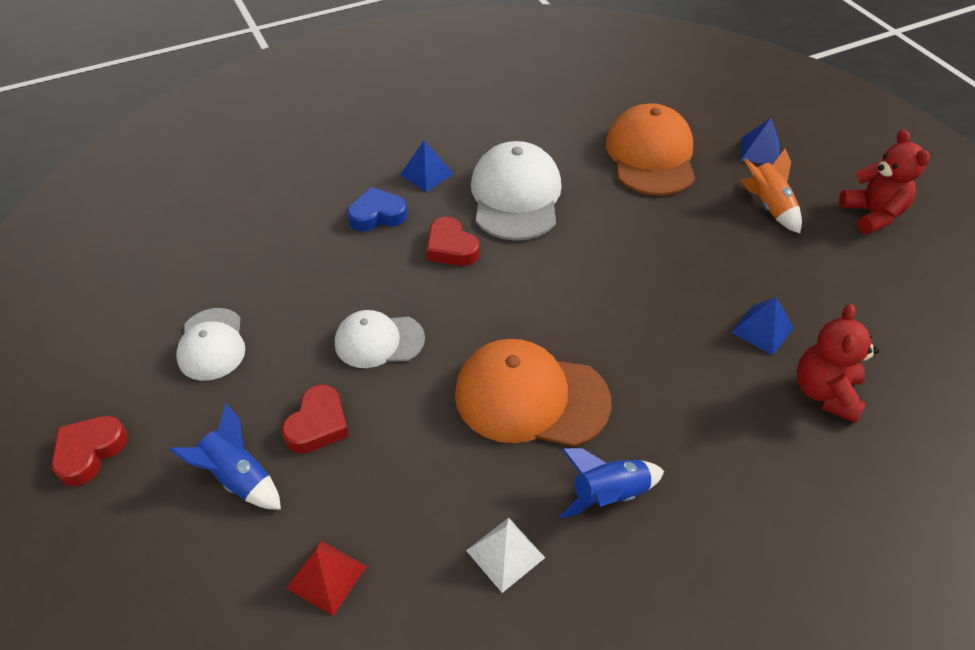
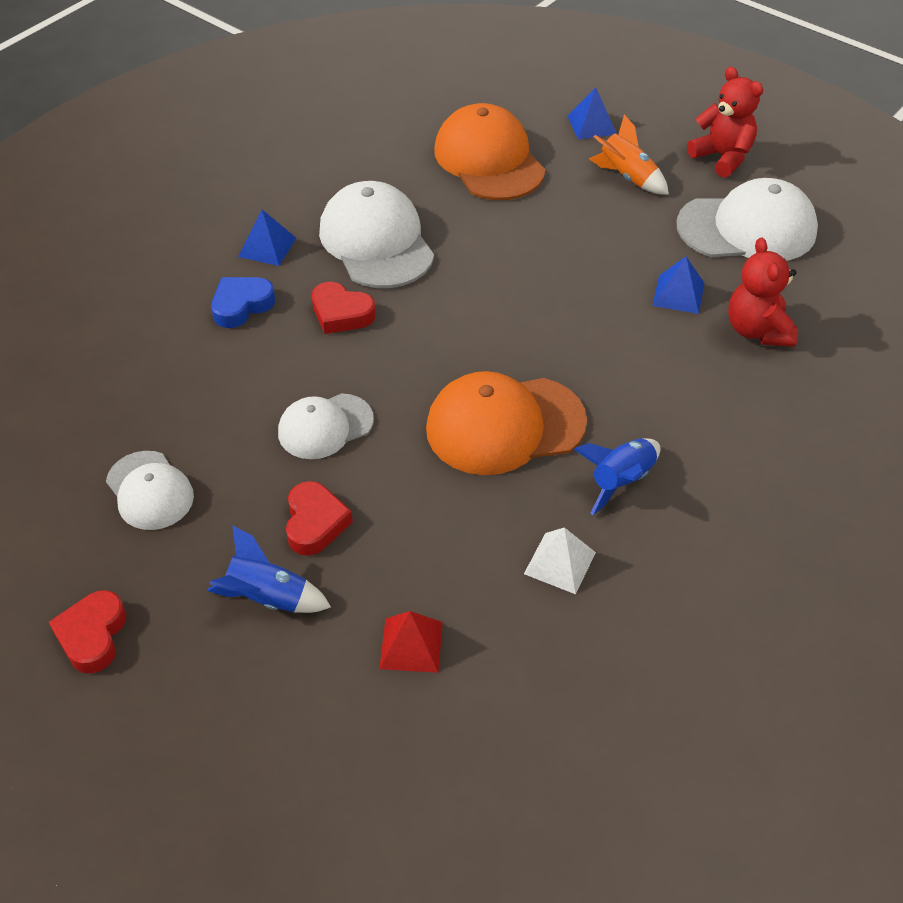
camera: 25 degrees left, 0 degrees up
(864, 289) = (747, 228): none -> white cap

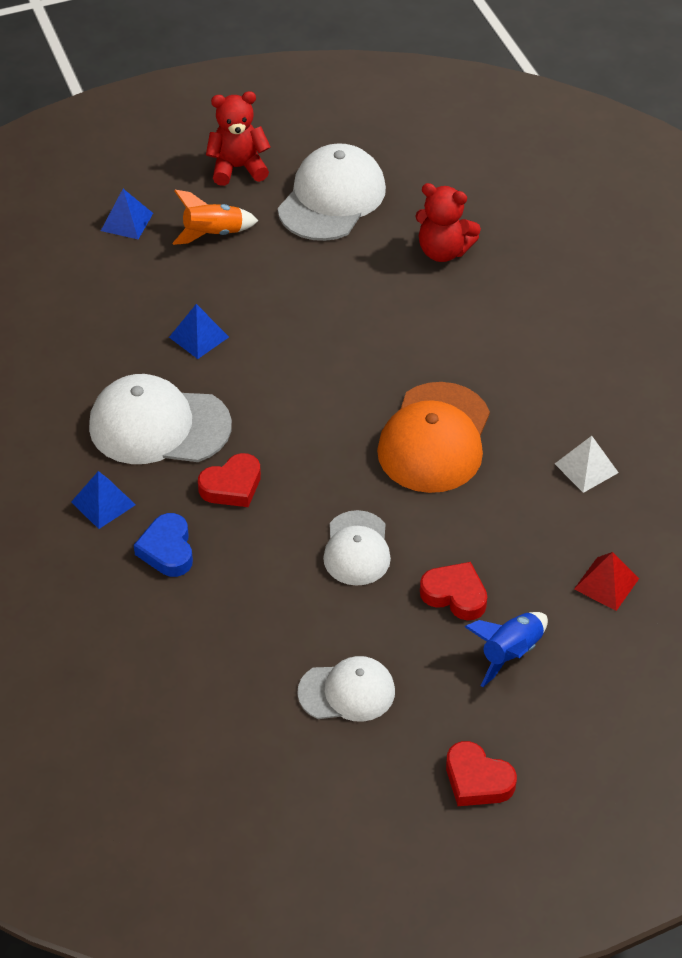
camera: 60 degrees left, 0 degrees up
(489, 160) = (114, 306): orange cap -> none
(621, 481) = (535, 399): blue rocket -> none
(678, 294) = (372, 273): blue pyramid -> blue pyramid (199, 337)

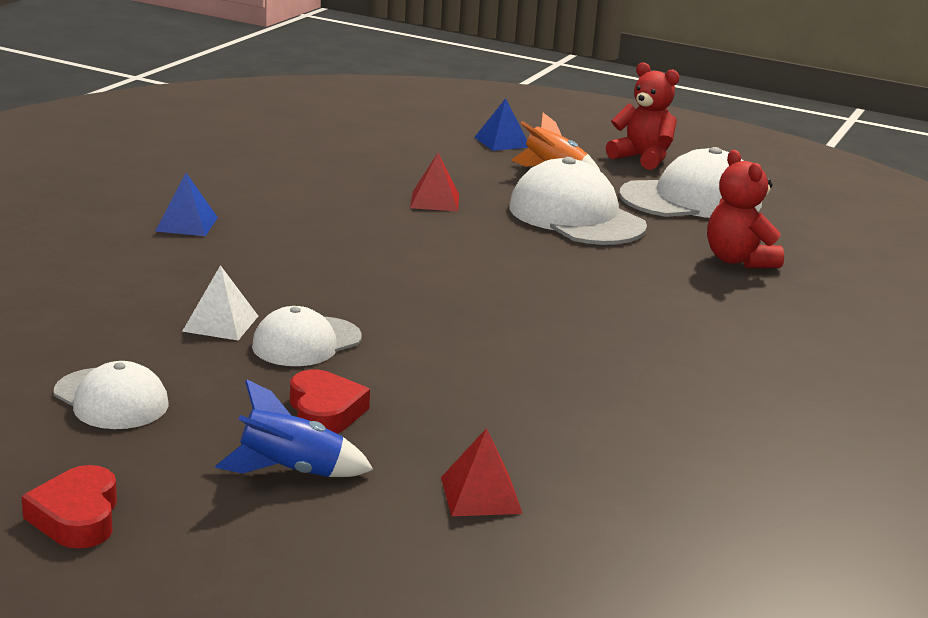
camera: 45 degrees right, 25 degrees down
(159, 426) = (309, 217): white cap -> white cap (576, 217)
(167, 550) = (172, 263): blue heart -> none
(199, 337) = (435, 201): blue pyramid -> red pyramid
(232, 486) = (291, 265): red heart -> none
(434, 438) = (509, 332): orange cap -> none
(586, 468) = (620, 423): white pyramid -> white pyramid (221, 323)

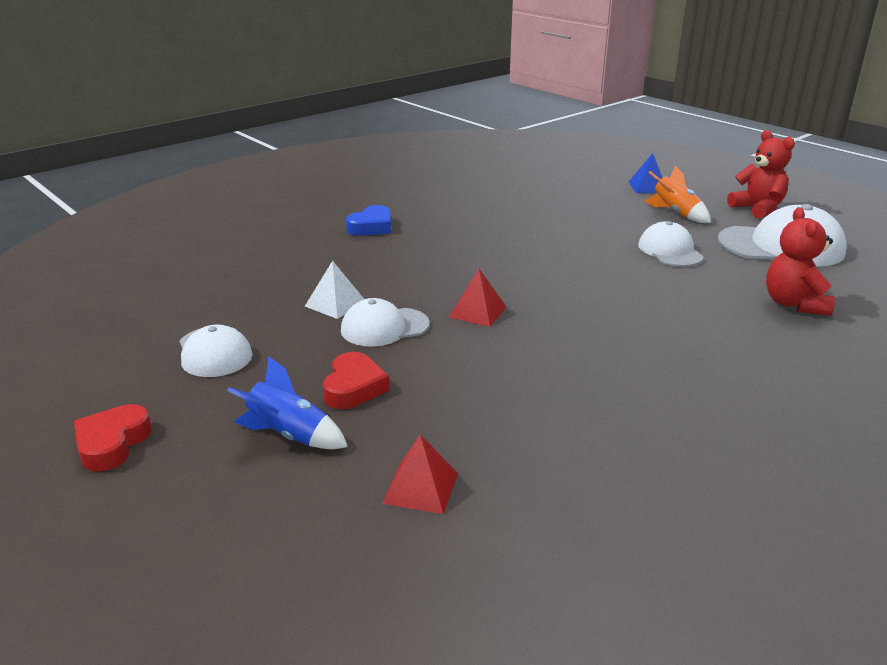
camera: 25 degrees right, 5 degrees up
(186, 224) = (371, 227): blue pyramid -> blue heart
(435, 201) = (563, 227): red pyramid -> red pyramid (477, 312)
(576, 217) = (670, 251): white cap -> white cap, size x0.61

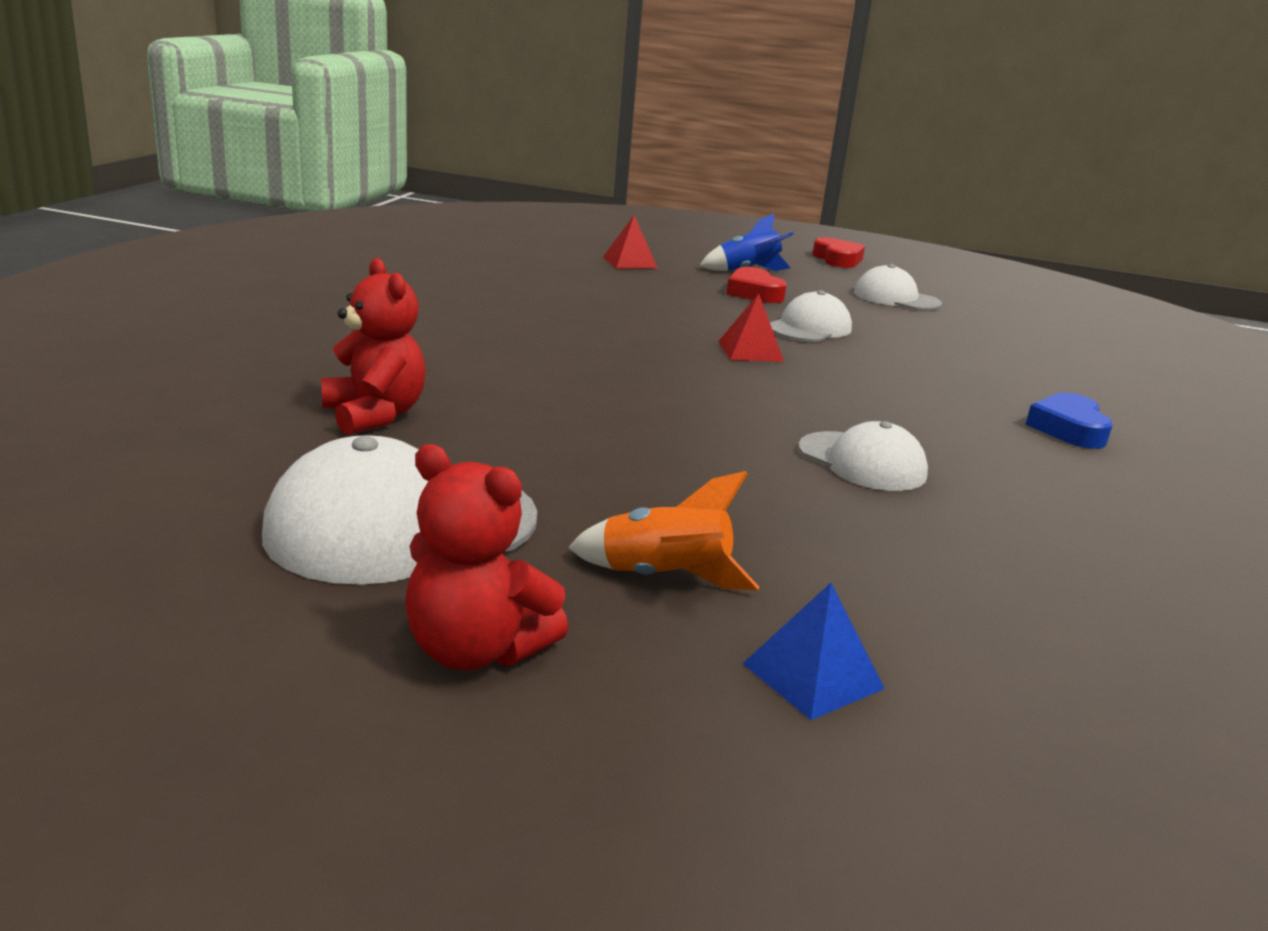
camera: 145 degrees right, 5 degrees down
(335, 303) = (891, 339): white pyramid -> none
(670, 251) = (604, 472): white cap -> white cap (862, 462)

